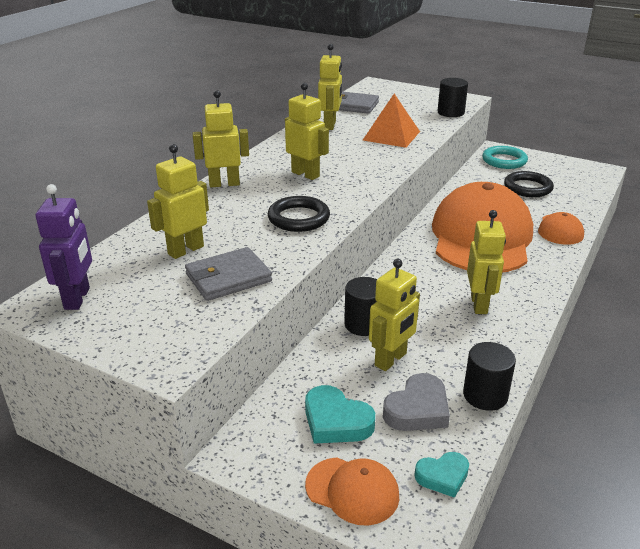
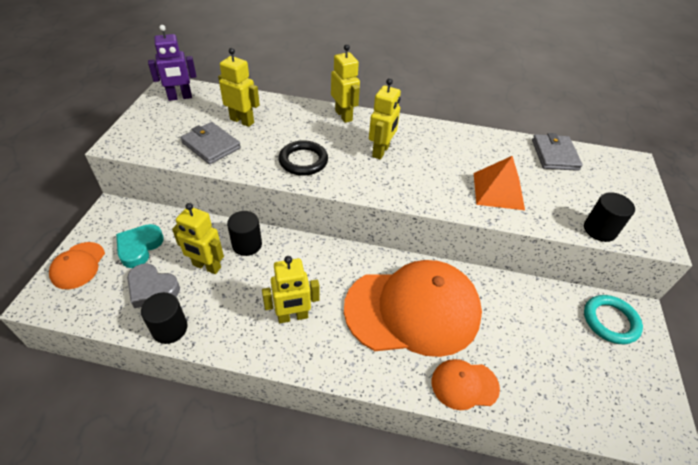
camera: 70 degrees right, 15 degrees up
(330, 125) = (493, 148): yellow robot -> none
(442, 476) = (86, 309): turquoise heart -> none
(527, 188) = (551, 349): black ring -> none

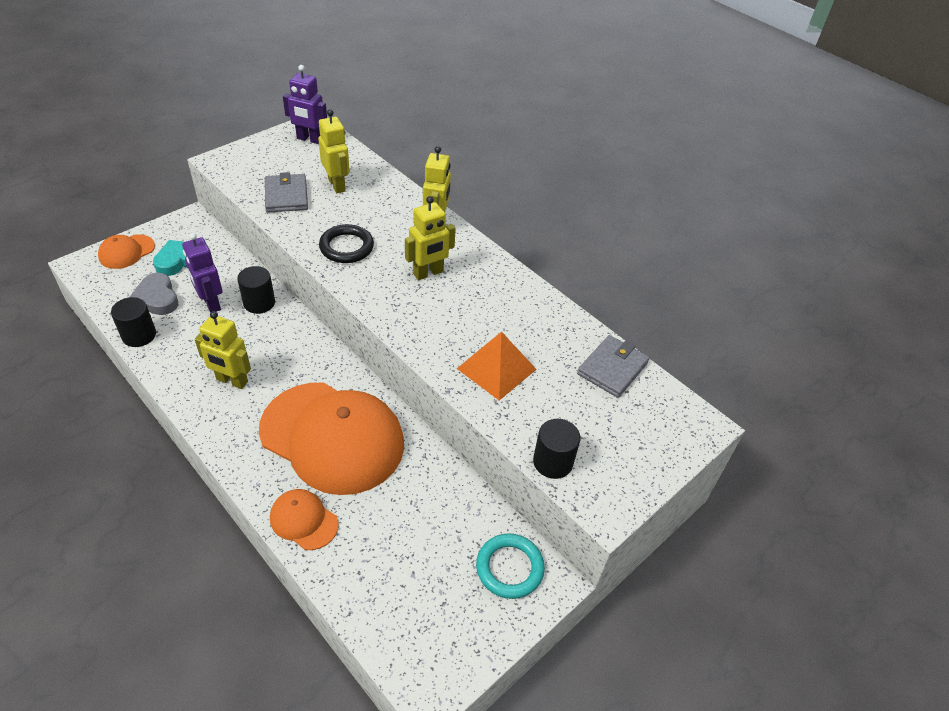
camera: 35 degrees right, 0 degrees up
(206, 266) = (211, 303): yellow robot -> purple robot

